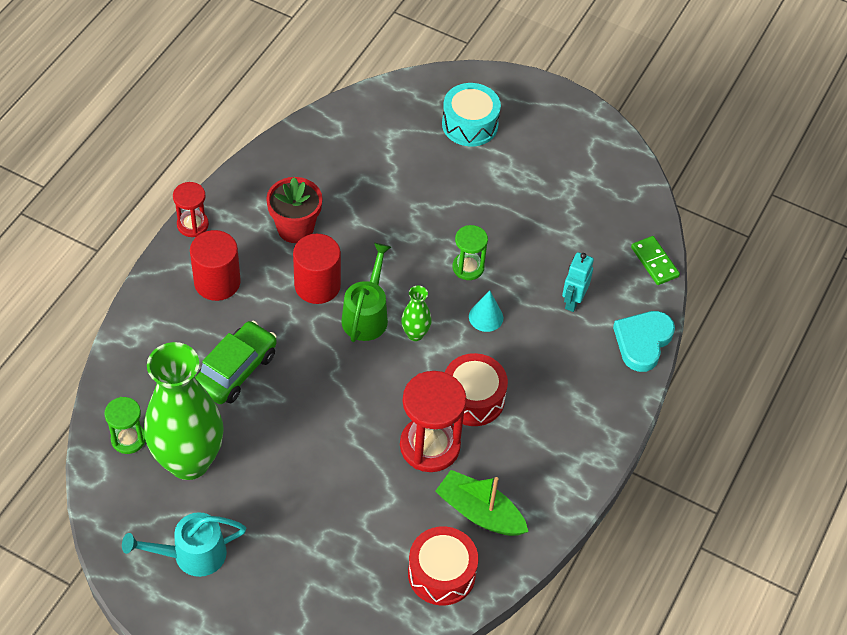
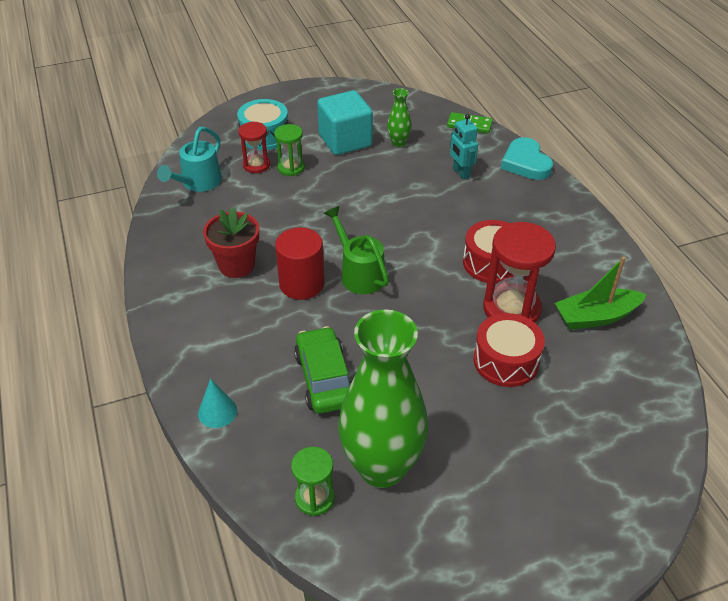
camera: 45 degrees left, 10 degrees down
(191, 555) = (481, 527): turquoise watering can -> turquoise watering can (198, 183)
(192, 225) = (156, 320): red hourglass -> red hourglass (256, 165)
(217, 282) = (228, 339): red cylinder -> none
(415, 334) = (404, 259): green vase -> green vase (398, 143)
(441, 573) = (635, 370): red drum -> red drum (506, 361)
(468, 267) = (378, 202): green hourglass -> green hourglass (291, 168)
(486, 317) = (429, 217): turquoise cone -> turquoise cone (217, 411)
(526, 186) = (345, 140): none -> turquoise cube

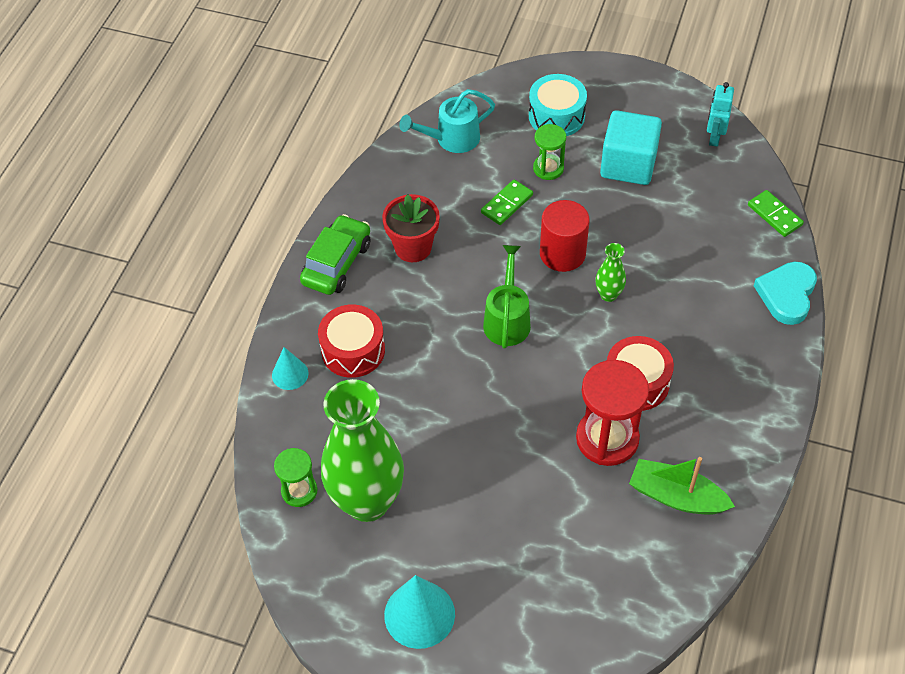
camera: 40 degrees right, 10 degrees up
(256, 165) = (519, 148): red hourglass -> none
(282, 202) = (507, 204): none -> green domino
(302, 284) = (450, 299): red cylinder -> red cylinder (562, 254)
(324, 379) = (391, 399): green car -> green car (337, 263)
(398, 143) = (679, 196): green vase -> green vase (608, 295)
(461, 173) = (706, 268): turquoise robot -> turquoise robot (714, 137)
(506, 361) = (551, 482): red drum -> red drum (353, 350)
(512, 525) = (419, 614): none -> turquoise cone

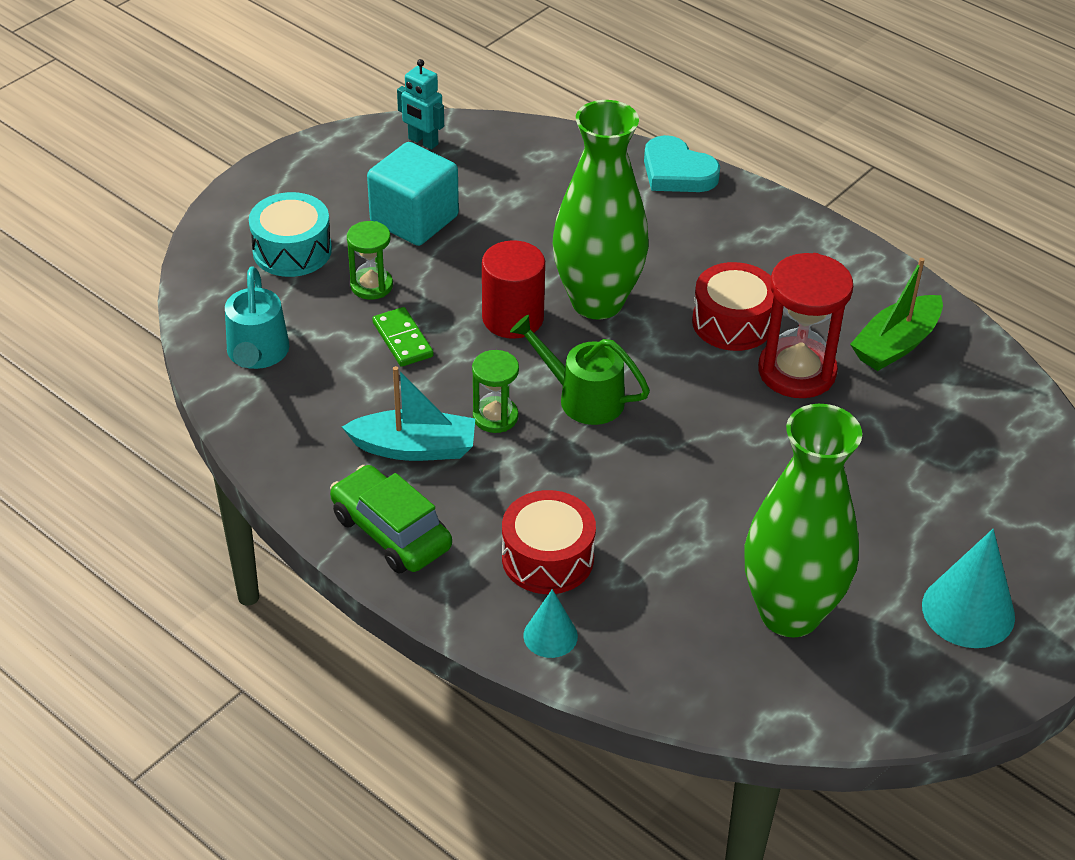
camera: 70 degrees left, 10 degrees down
(299, 491) = (743, 678): green hourglass -> green hourglass (495, 417)
(413, 247) = (414, 448): red flower pot -> turquoise boat
(608, 295) = (597, 302): green vase -> green vase, size x2.40
(774, 215) = (565, 140): green domino -> none

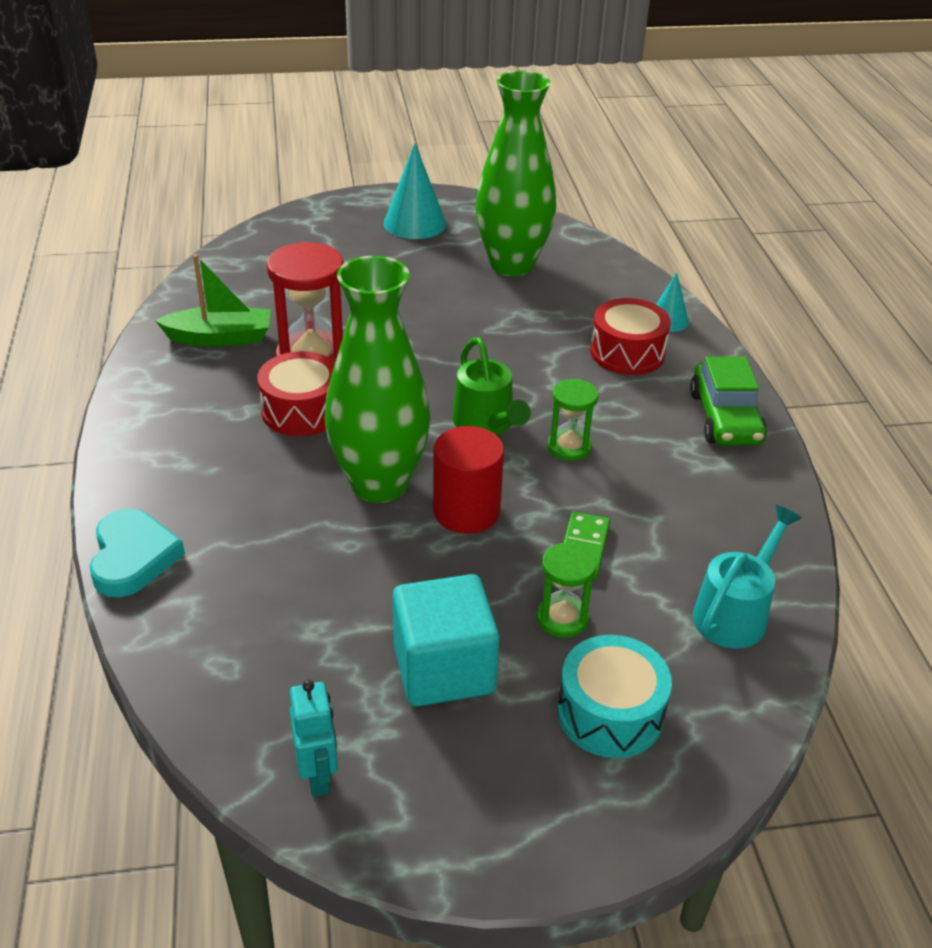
camera: 140 degrees left, 5 degrees down
(414, 448) = (656, 460): turquoise boat -> none

